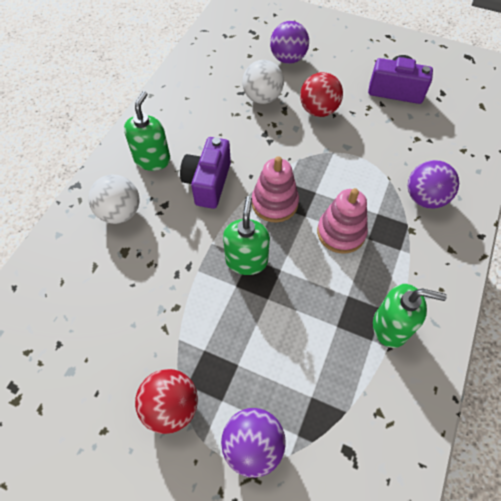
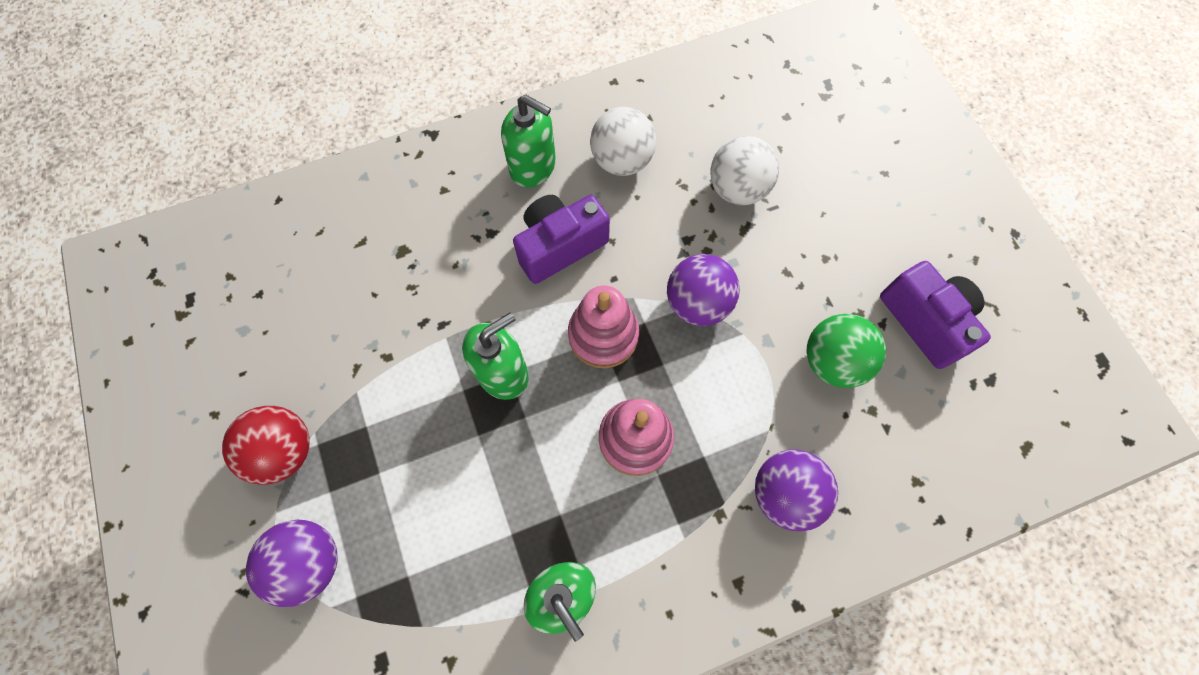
camera: 45 degrees right, 10 degrees up
(120, 212) = (440, 203): white ball -> white ball (622, 161)
(152, 159) = (533, 167): green soap dispenser -> green soap dispenser turned 60 degrees clockwise
(288, 59) = (830, 160): purple ball -> purple ball (697, 303)
(318, 110) = (787, 263): red ball -> none
(381, 133) = (832, 361): none -> green ball

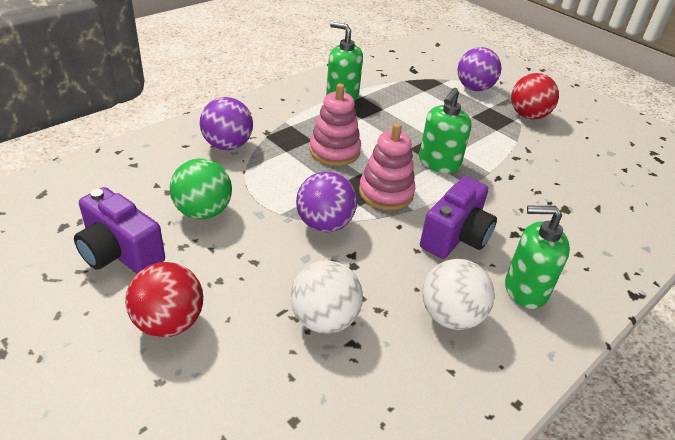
camera: 155 degrees right, 30 degrees down
(876, 223) = (169, 323): none -> red ball

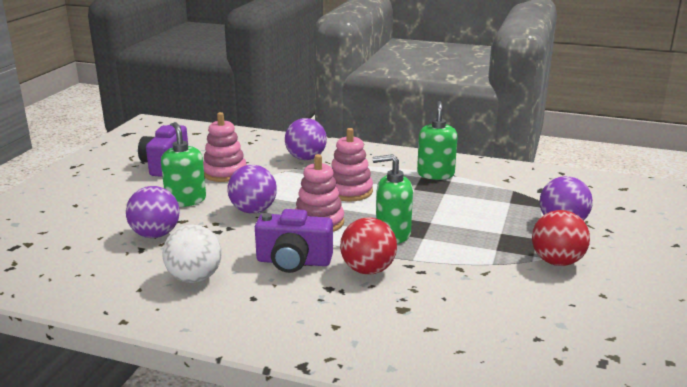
camera: 65 degrees right, 15 degrees down
(169, 323) = (119, 194): red ball -> red ball (368, 270)
(203, 212) = (225, 173): green ball -> pink stacking toy
(324, 319) = (155, 234): white ball -> purple ball
(525, 289) = (255, 305): green soap dispenser -> green soap dispenser (186, 200)

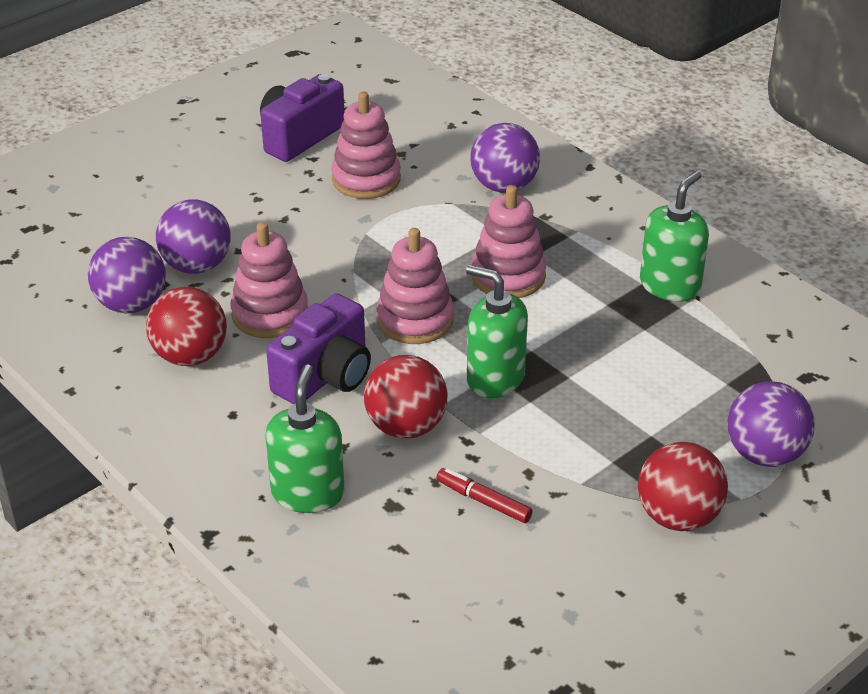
camera: 30 degrees right, 15 degrees up
(186, 200) = (276, 216): green soap dispenser -> green soap dispenser (308, 493)
(194, 278) = (190, 356): white ball -> red ball
(227, 243) = (270, 314): none -> pink stacking toy
(253, 210) = (347, 266): purple ball -> purple ball (131, 304)
(293, 262) = (325, 376): purple camera -> purple camera turned 90 degrees counterclockwise
(451, 289) = (483, 501): none -> red marker

